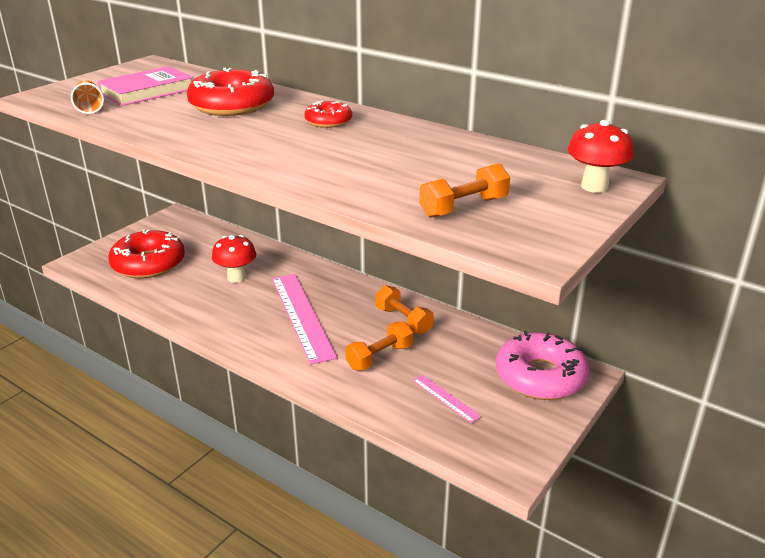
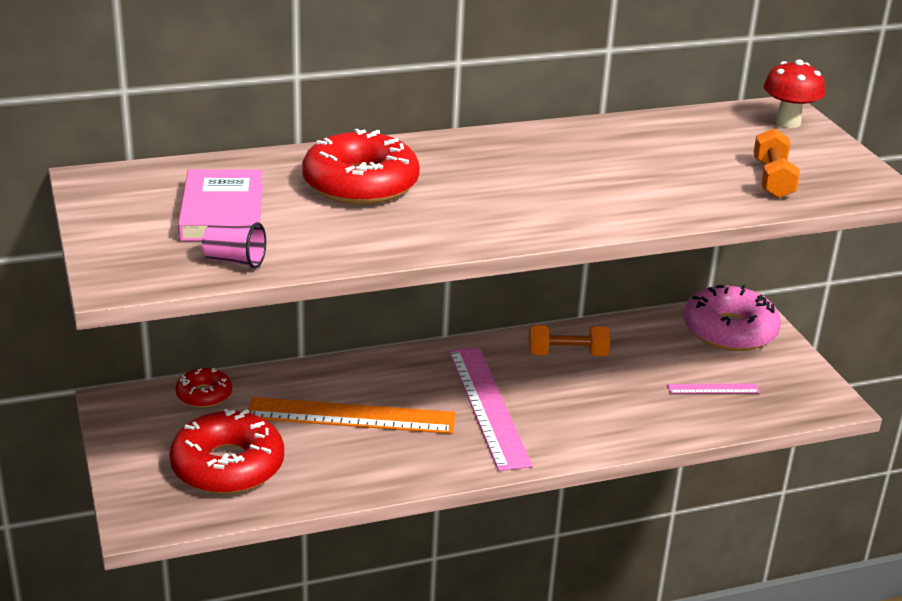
camera: 55 degrees left, 0 degrees up
(89, 108) = (235, 261): orange cup -> pink cup
(236, 277) = (351, 416): red mushroom -> orange ruler
(302, 316) = (488, 406): pink ruler -> pink ruler turned 60 degrees clockwise
(328, 121) = (490, 157): red donut -> red donut (204, 395)
(379, 357) = (614, 394): orange dumbbell -> none

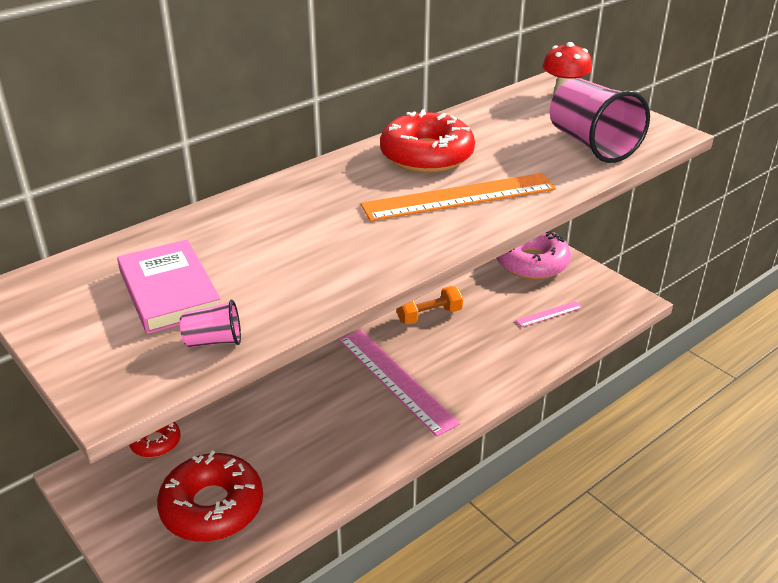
camera: 20 degrees left, 5 degrees up
(351, 416) = (292, 423): orange ruler -> orange ruler (459, 197)
(360, 184) = (276, 229): red donut -> red donut (426, 155)
(773, 179) = (592, 144): orange dumbbell -> pink cup

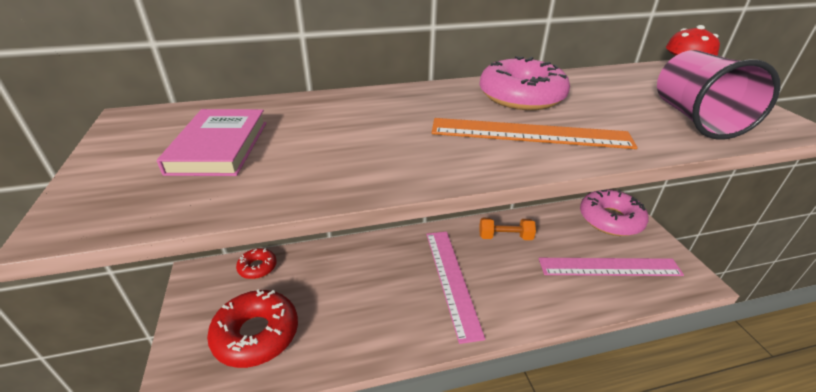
camera: 25 degrees right, 0 degrees up
(214, 341) = (202, 198): pink cup -> none
(426, 155) = (521, 96): red donut -> pink donut
(549, 314) = (609, 267): pink ruler -> pink ruler, size x2.16

